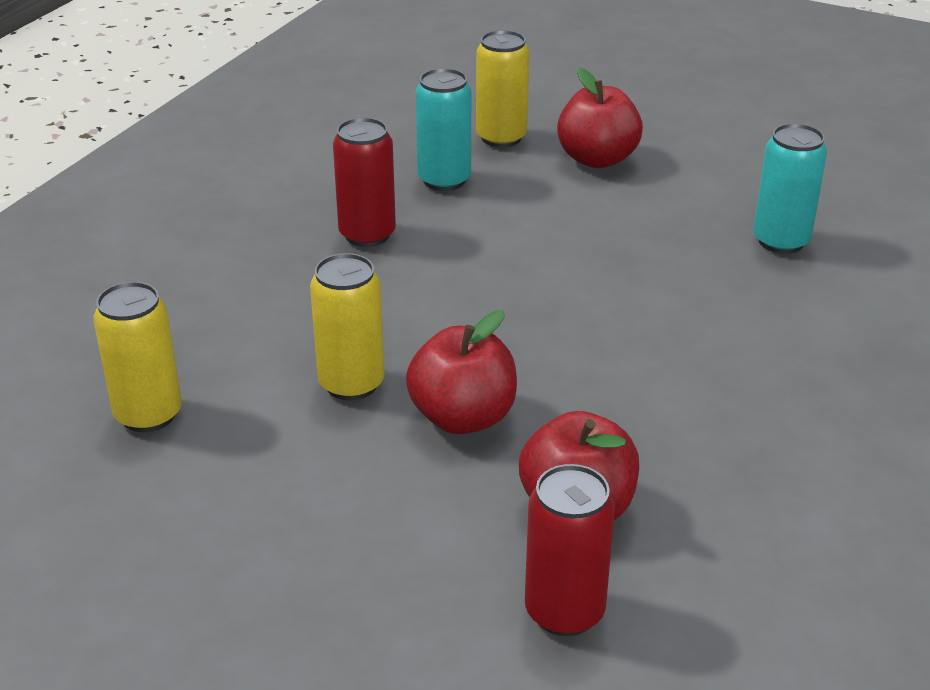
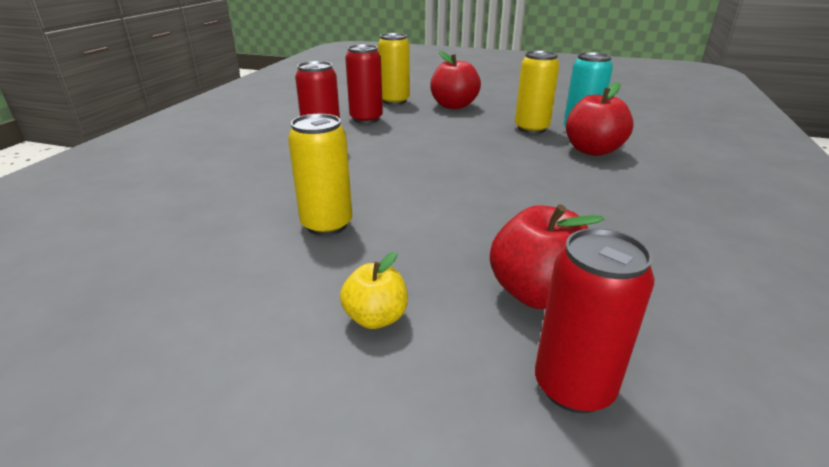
camera: 10 degrees left, 5 degrees down
(148, 414) = (156, 261): yellow can -> yellow can (531, 128)
(385, 515) = (376, 318): none -> yellow apple
(444, 180) = (366, 119): turquoise can -> red can
(463, 417) = (419, 238): red apple -> red apple (592, 150)

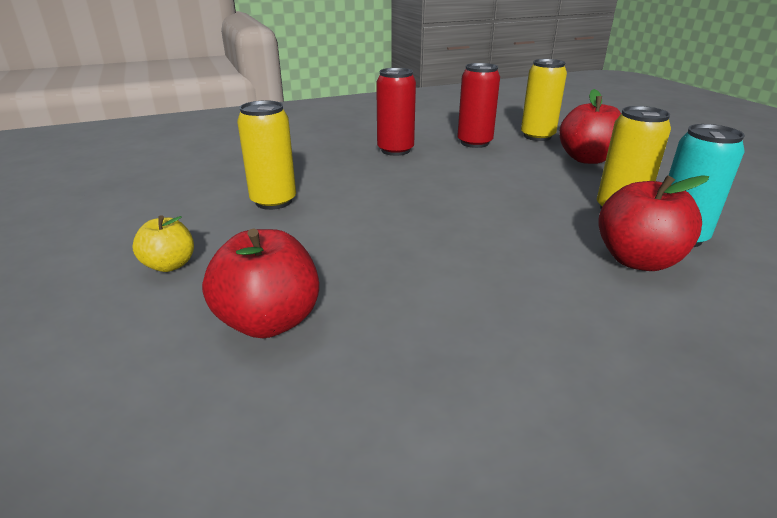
camera: 50 degrees right, 0 degrees up
(573, 387) = (142, 381): red can -> none

